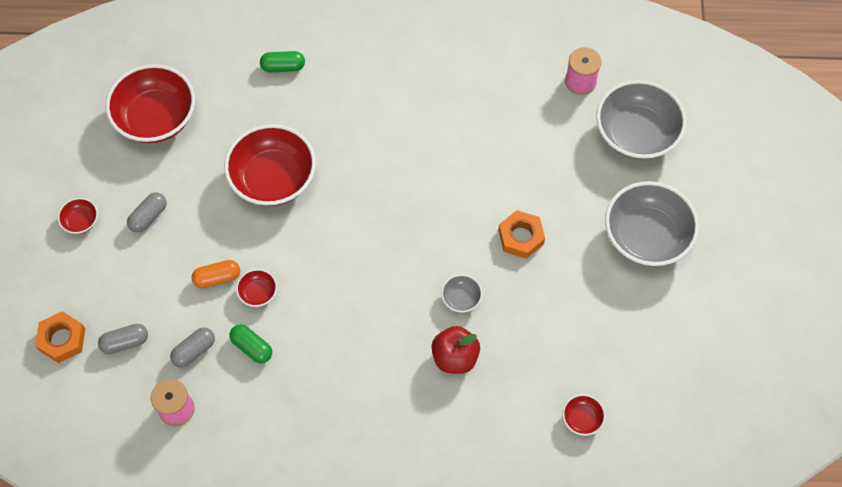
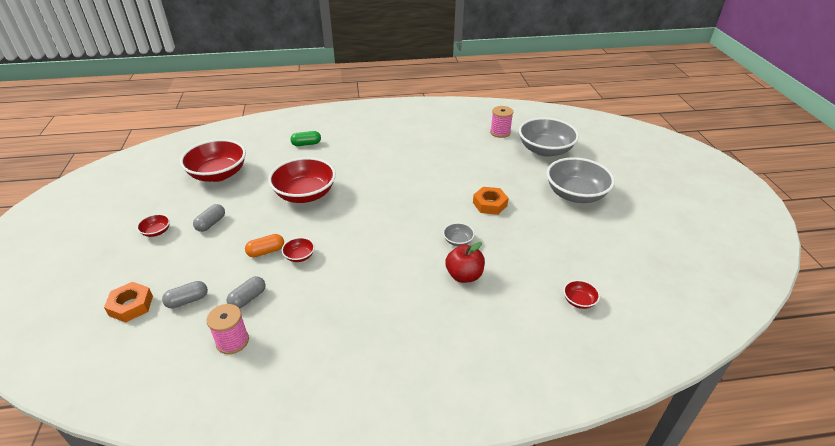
camera: 10 degrees left, 25 degrees down
(252, 347) = (297, 290): green capsule -> none

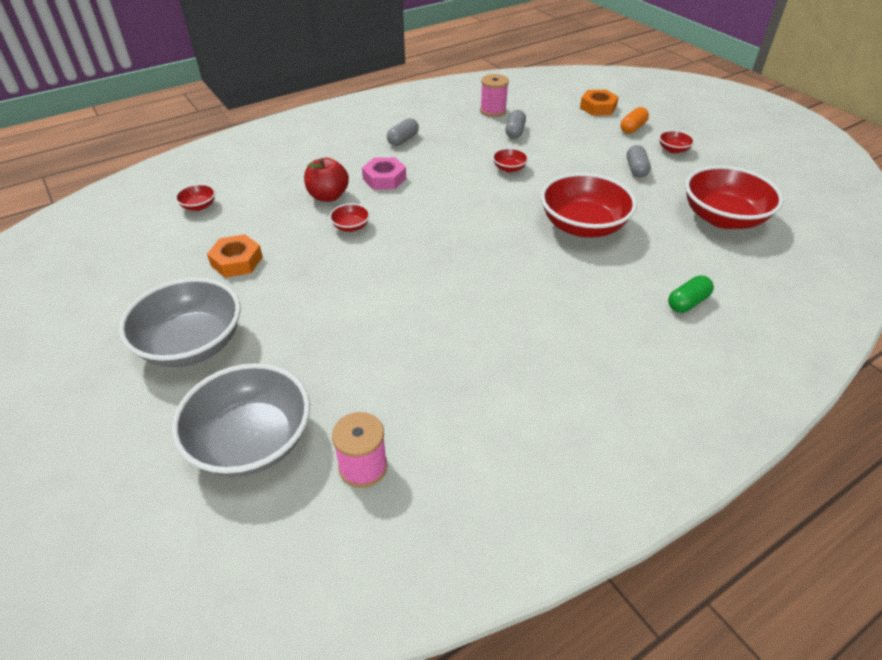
camera: 155 degrees right, 5 degrees up
(187, 300) = (561, 119): grey capsule -> grey capsule (403, 140)
(266, 251) = (546, 163): orange capsule -> orange capsule (632, 128)
(408, 280) = (384, 178): none -> pink nut
(458, 241) = (351, 226): grey bowl -> red bowl
(489, 204) = (328, 285): orange nut -> orange nut (237, 261)

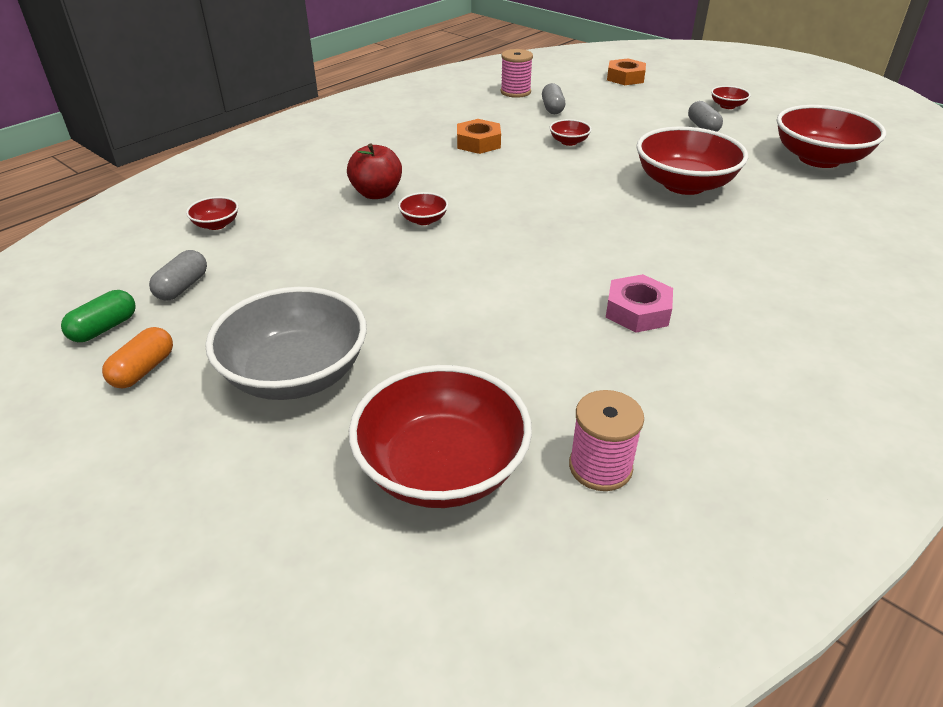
camera: 15 degrees left, 5 degrees down
(237, 261) = (302, 275): orange nut -> orange nut (478, 143)
(251, 441) = (442, 468): grey bowl -> red bowl
(384, 178) = (433, 168): pink nut -> pink nut (637, 311)
(403, 140) = (431, 129): grey capsule -> grey capsule (182, 287)
(632, 128) = (673, 92): orange capsule -> orange capsule (143, 370)
(687, 302) = (840, 238): green capsule -> green capsule (104, 328)

